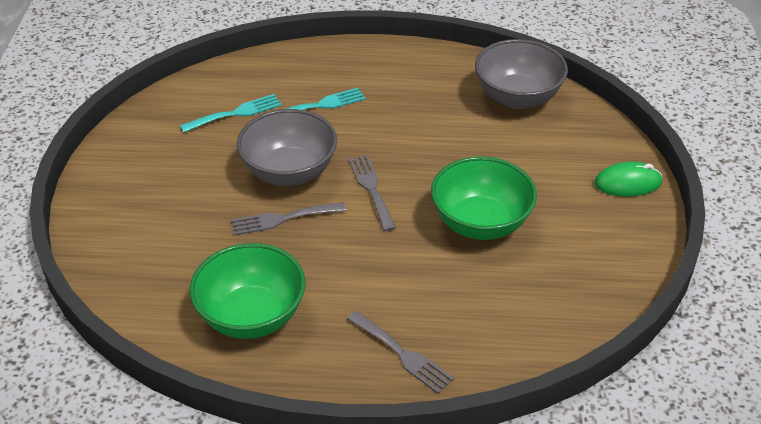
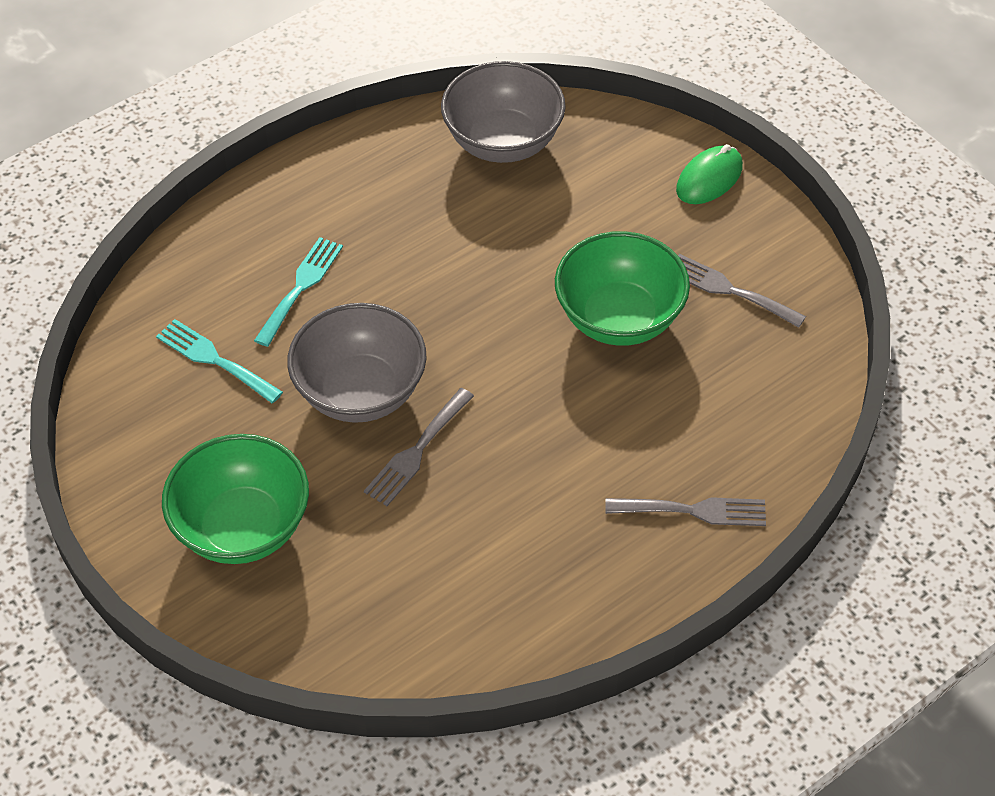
camera: 40 degrees left, 10 degrees up
(236, 113) = (214, 359): turquoise fork -> turquoise fork turned 75 degrees counterclockwise
(251, 316) = (509, 580): green bowl -> green bowl (243, 527)
(371, 189) = (470, 352): grey fork -> grey fork (729, 290)

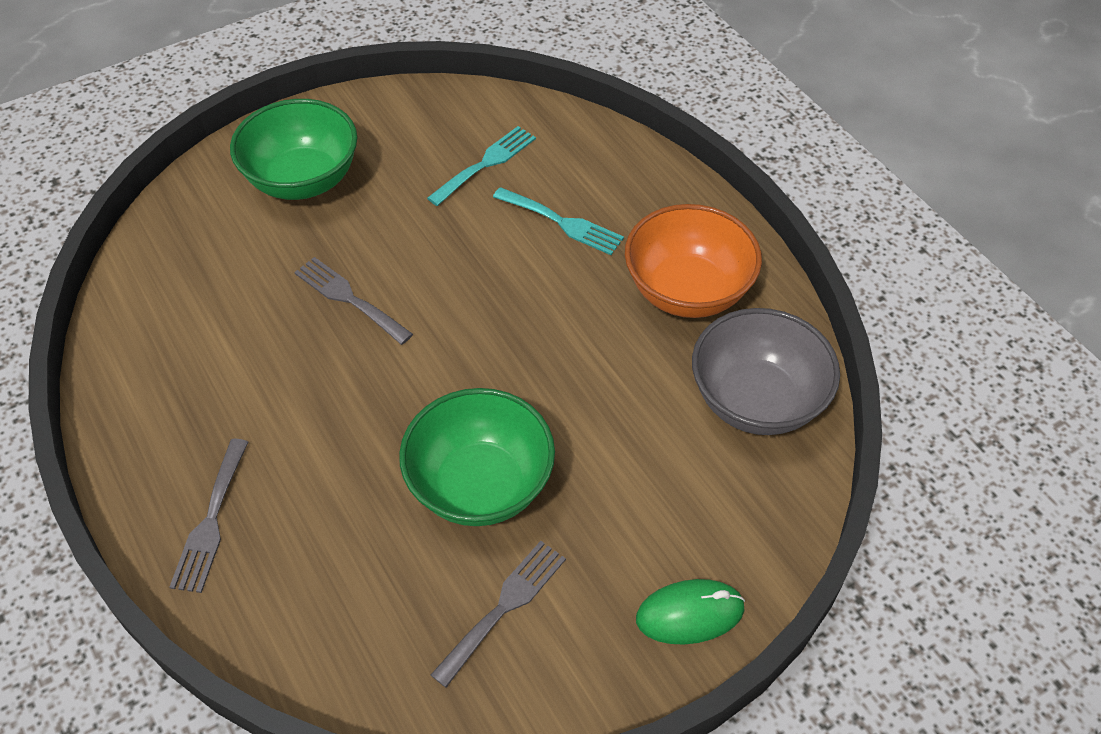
camera: 95 degrees right, 0 degrees up
(361, 392) = (428, 261): grey bowl -> none
(384, 189) = (687, 291): none -> orange bowl
(709, 178) = (690, 614): green mouse -> green mouse turned 60 degrees counterclockwise

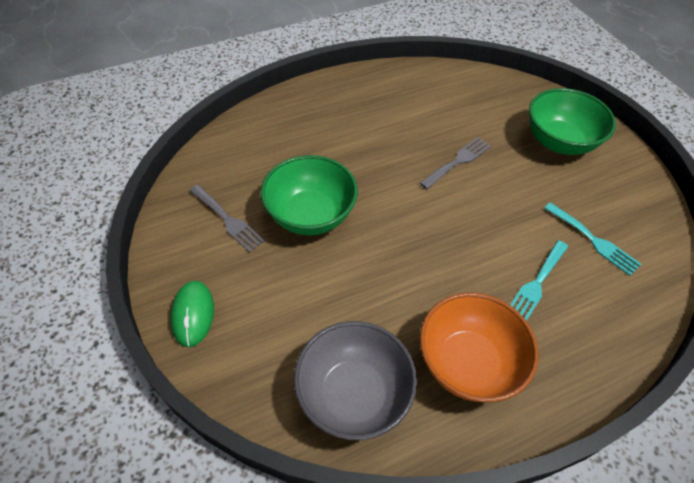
camera: 95 degrees right, 0 degrees up
(211, 521) = (311, 107): grey fork -> none

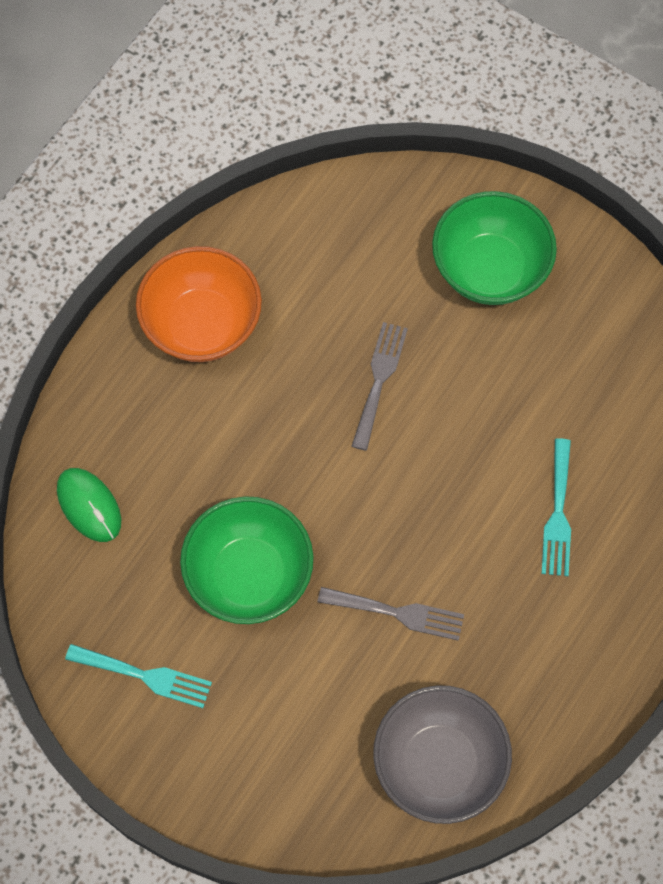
camera: 30 degrees left, 15 degrees up
(193, 314) = (209, 784): green mouse -> green mouse (89, 506)
(228, 220) = (153, 642): grey fork -> grey fork (397, 613)
(468, 363) = (533, 658): orange bowl -> orange bowl (202, 325)
(594, 240) = (595, 413): turquoise fork -> turquoise fork (145, 676)

